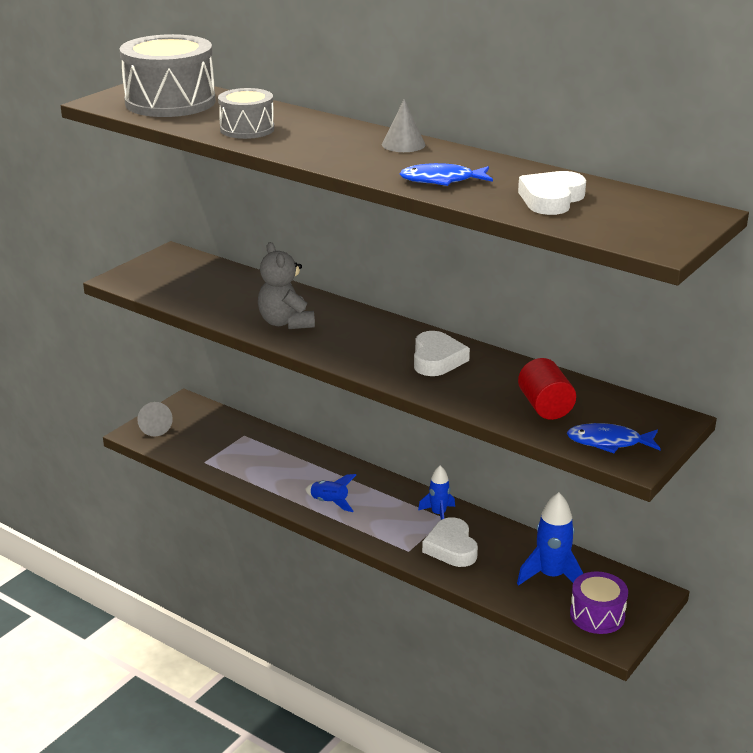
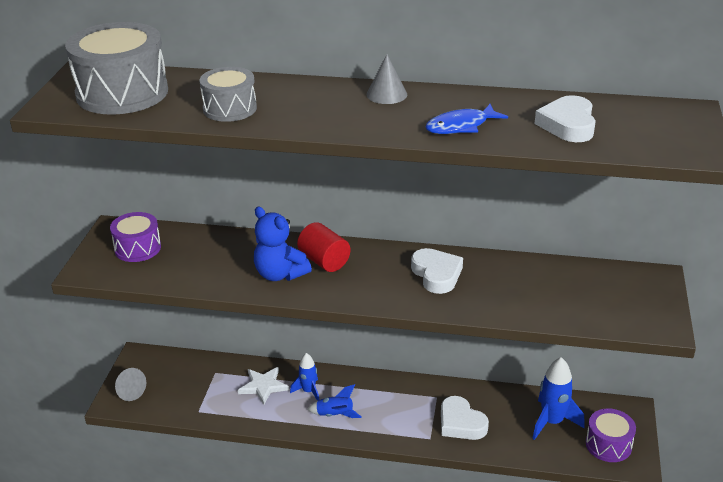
camera: 25 degrees left, 5 degrees up
(178, 273) = (137, 248): none -> purple drum
(280, 459) = (263, 386): none -> white star
(286, 323) = (280, 274): grey teddy bear -> blue teddy bear
(438, 514) = (429, 395): blue rocket -> blue rocket (308, 391)
(545, 407) = (557, 295): red cylinder -> red cylinder (324, 261)
(609, 442) = (631, 314): blue fish -> none

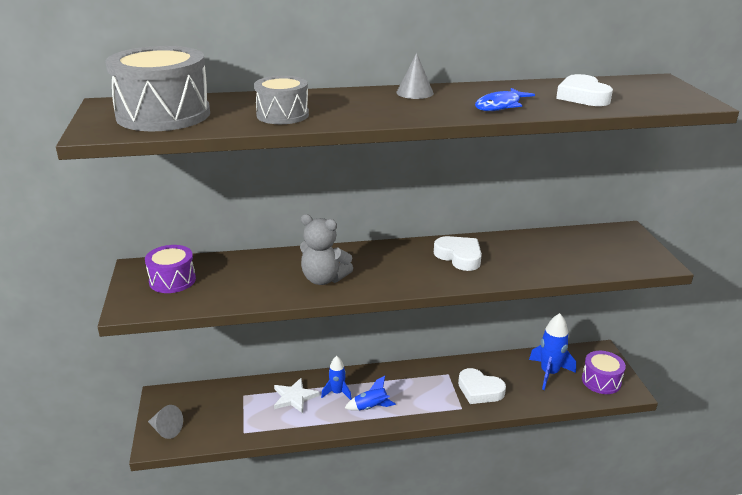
camera: 20 degrees left, 5 degrees down
(280, 274) = (324, 279): blue teddy bear -> grey teddy bear
(324, 261) = (356, 262): red cylinder -> none

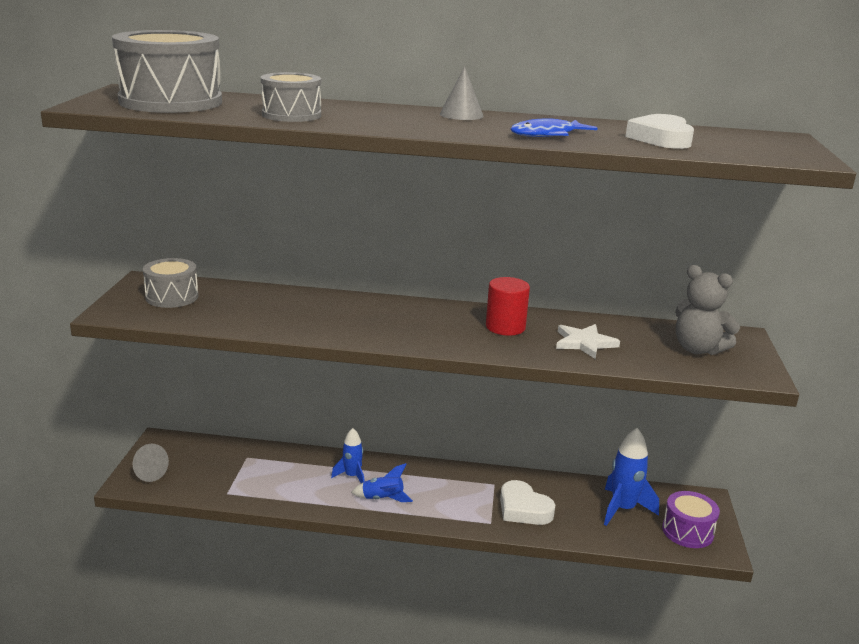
camera: 15 degrees right, 5 degrees down
(172, 280) = (172, 297): purple drum -> grey drum
(294, 397) = (301, 471): white star -> white star (584, 343)
(324, 279) = (332, 322): grey teddy bear -> grey teddy bear (698, 349)
(459, 256) = (505, 327): white heart -> red cylinder

